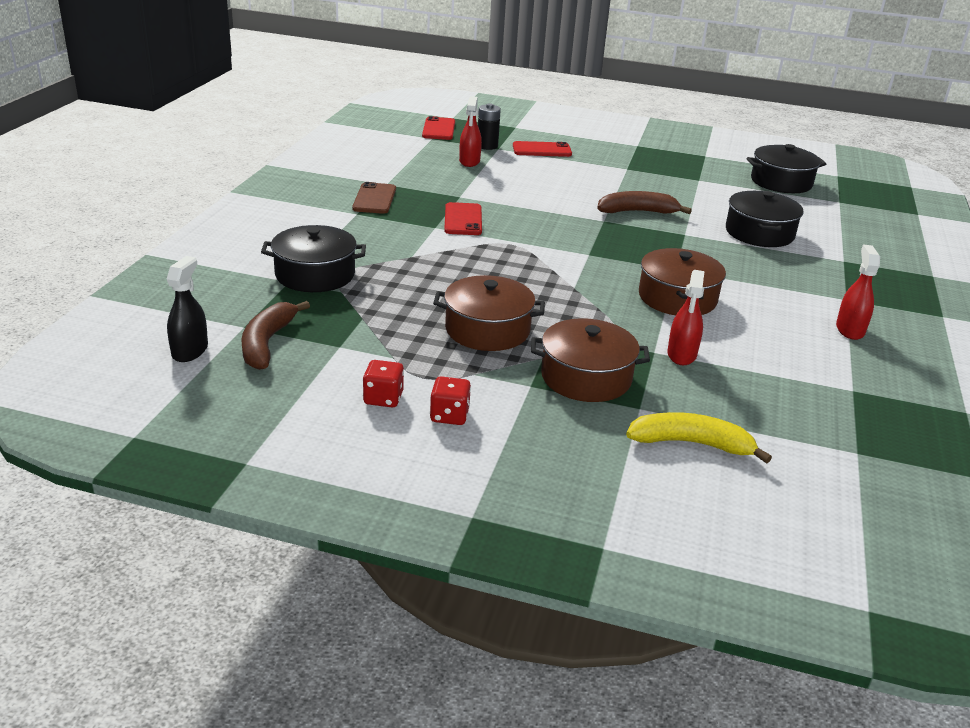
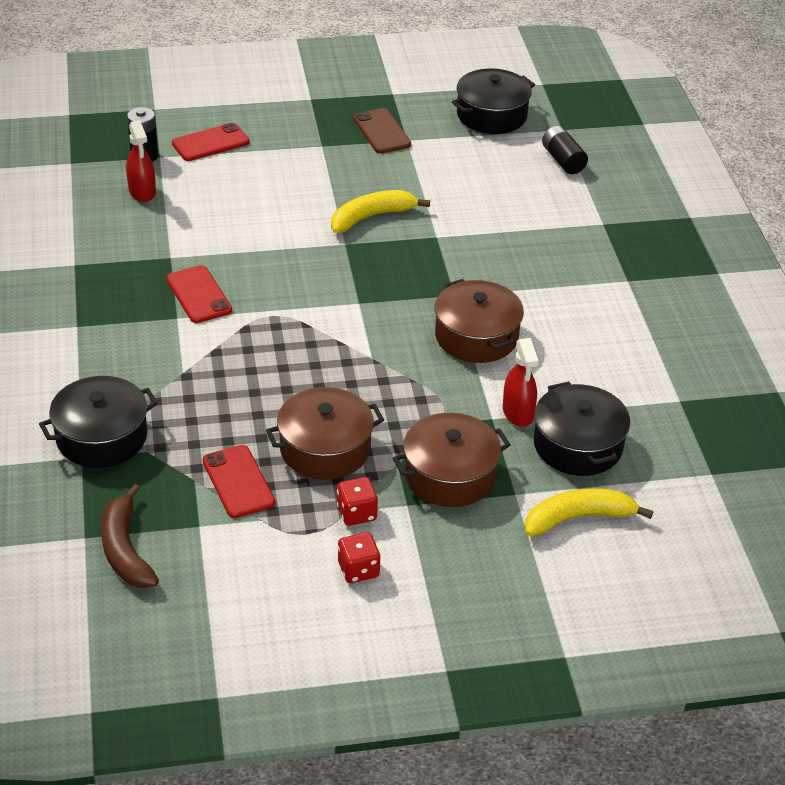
camera: 25 degrees left, 10 degrees up
(190, 351) = (56, 590): black spray bottle -> none
(374, 199) = (79, 295): brown phone -> brown phone (381, 131)
(383, 398) = (286, 574): red dice -> red dice (356, 513)
(438, 129) = (67, 143): red phone -> red phone (238, 482)
(637, 212) = (371, 217): brown banana -> yellow banana
(759, 233) = (507, 209): black pot -> black pot (577, 445)
(829, 218) = (563, 160): none -> black battery
(850, 330) = (647, 322): red spray bottle -> none

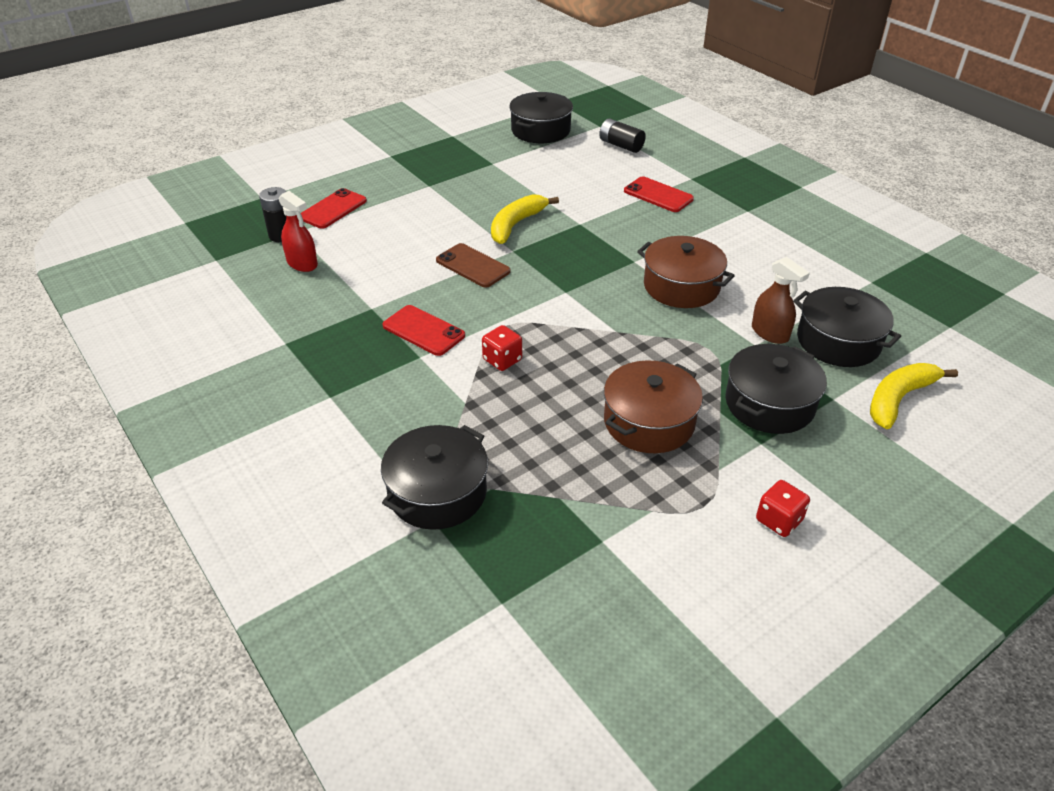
camera: 25 degrees left, 0 degrees up
(125, 550) = (553, 597): brown banana -> none
(238, 482) = (601, 483): red phone -> red phone (658, 195)
(356, 513) = (728, 468): red dice -> red dice (502, 360)
(381, 131) = (468, 163): brown phone -> brown phone (473, 266)
(450, 475) = (769, 404): brown pot -> black pot
(518, 412) = (770, 333): red spray bottle -> brown spray bottle

